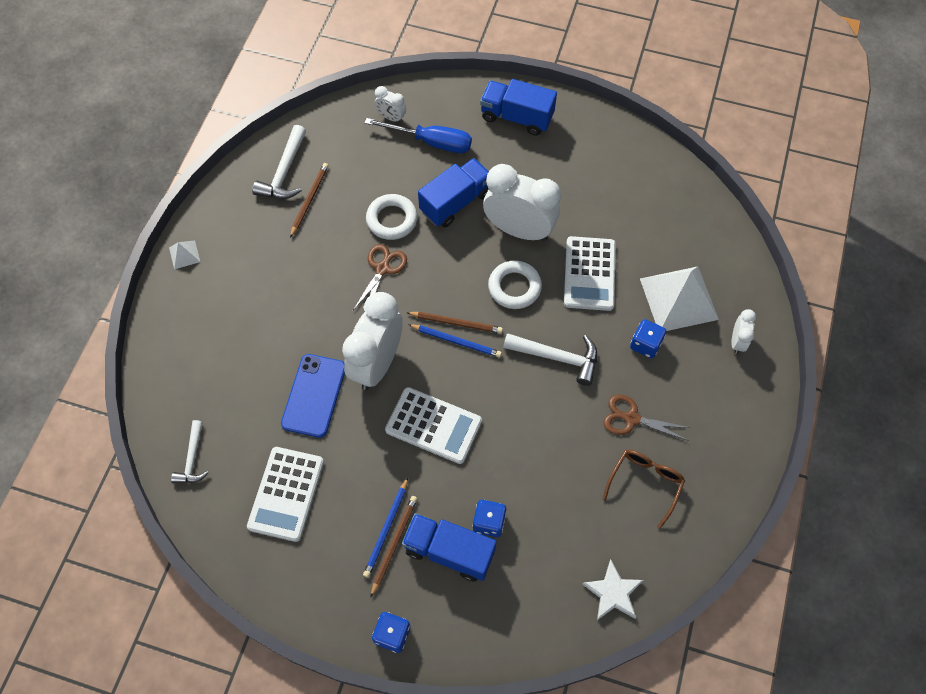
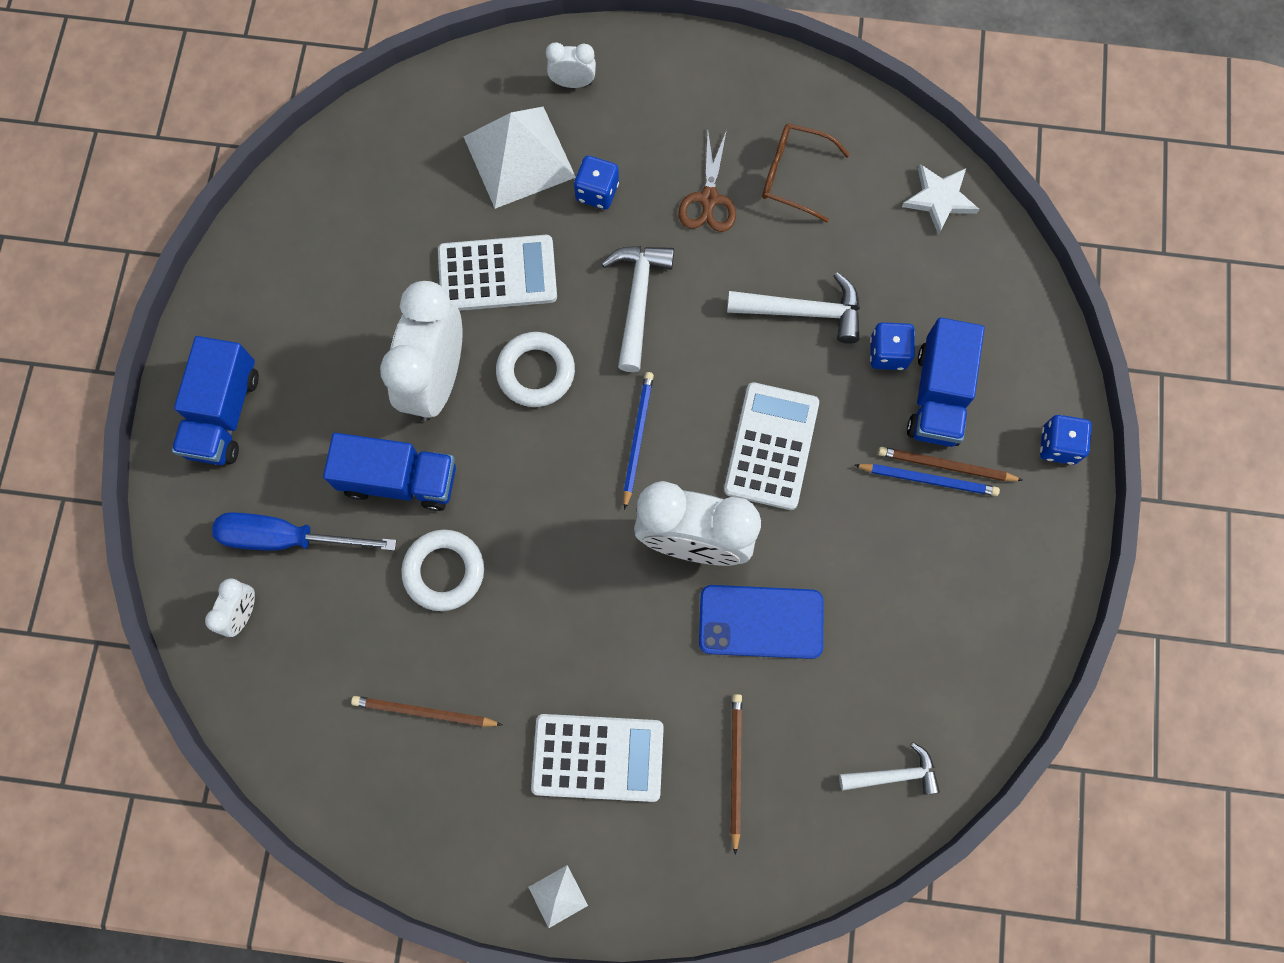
camera: 100 degrees left, 10 degrees up
(284, 172) = (375, 769): white hammer -> white hammer (803, 312)
(286, 494) = (913, 625): white calculator -> white calculator (598, 757)
(382, 268) = (534, 567): brown scissors -> none
(431, 142) = (287, 538): blue screwdriver -> blue screwdriver turned 90 degrees counterclockwise
(455, 202) = (399, 480): blue truck -> blue truck turned 150 degrees clockwise
(456, 323) = (608, 443): brown pencil -> brown pencil (735, 769)

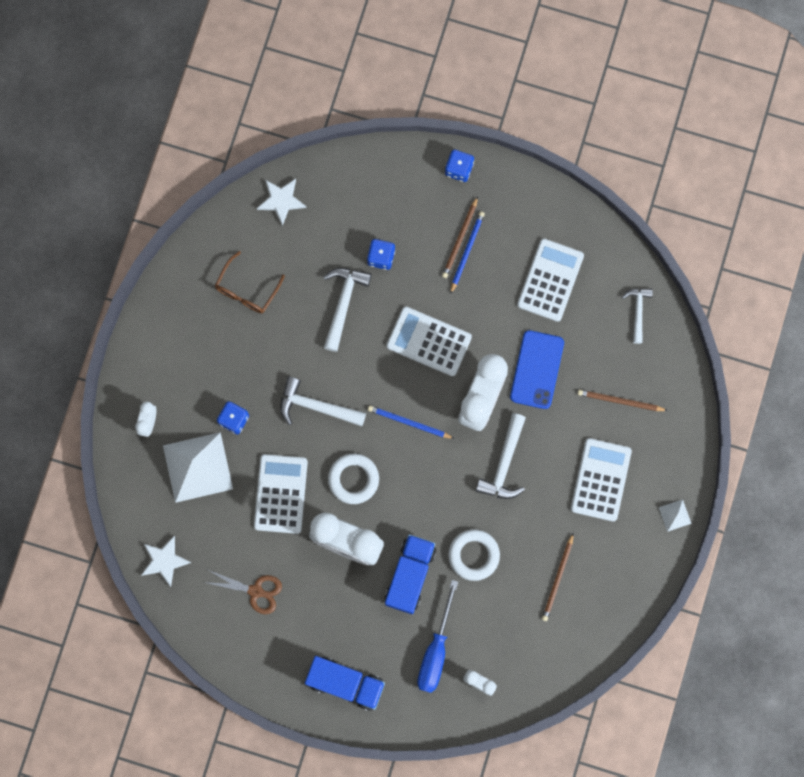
camera: 80 degrees left, 5 degrees up
(377, 137) = (164, 561): none -> white star
(597, 595) = (504, 464): none -> white hammer
(709, 200) = (253, 348): brown scissors -> brown scissors (256, 591)
(913, 619) = (550, 280): none -> white calculator
(938, 395) = (414, 233): blue truck -> none

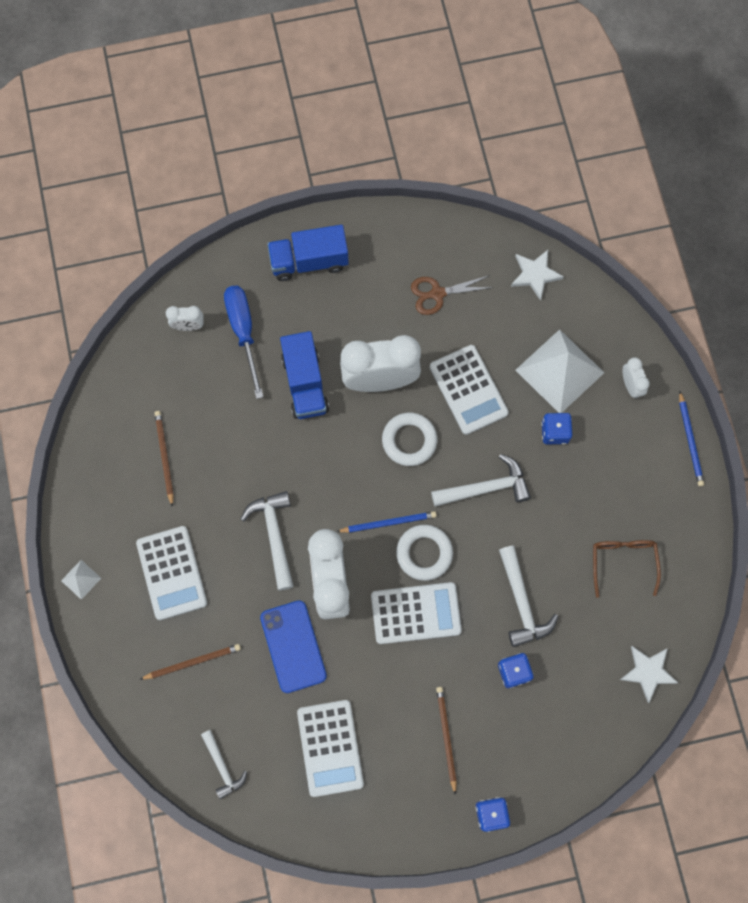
camera: 150 degrees right, 5 degrees down
(467, 251) = (431, 728): blue pencil -> blue pencil (690, 441)
(474, 555) = (256, 434): white ring -> white ring (424, 553)

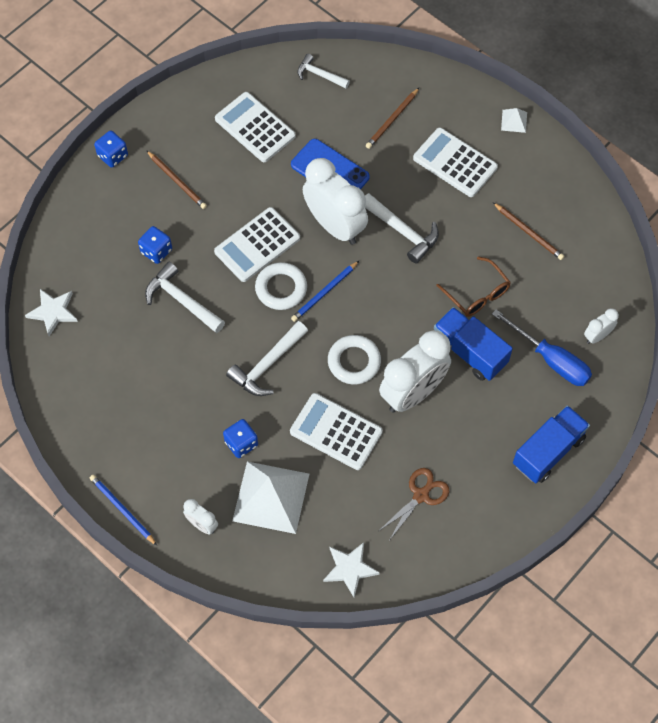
camera: 145 degrees right, 10 degrees down
(623, 562) = (120, 378): brown glasses -> brown glasses (477, 294)

